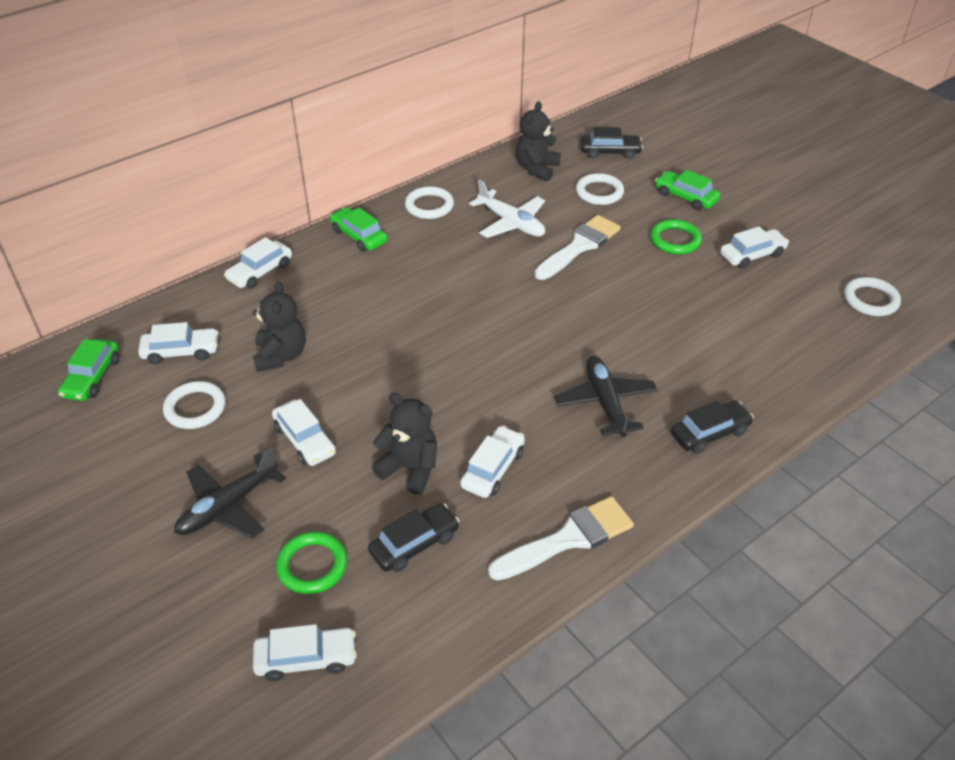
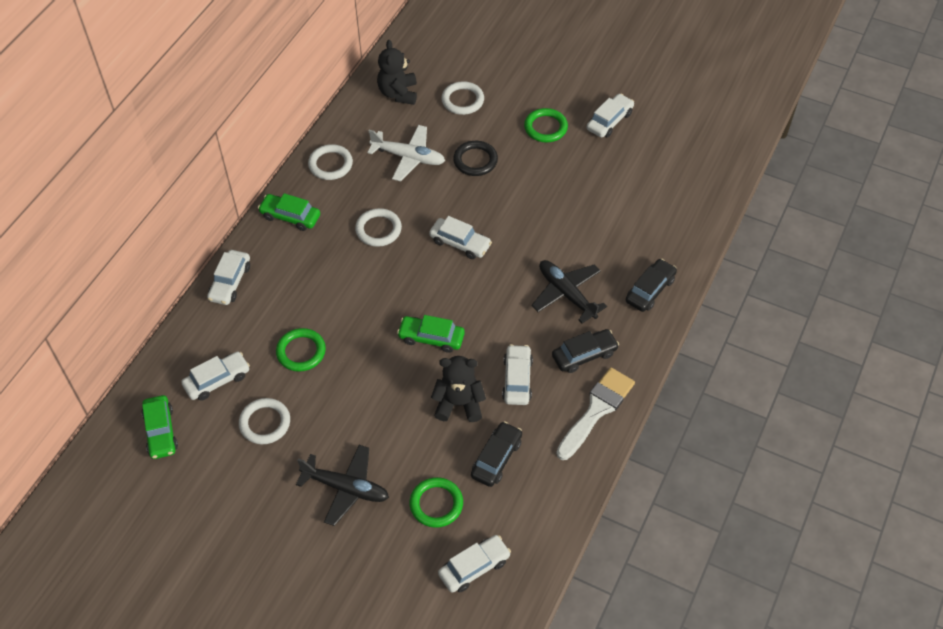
camera: 25 degrees left, 10 degrees up
(228, 506) = (346, 488): black plane -> black plane turned 90 degrees counterclockwise
(281, 356) = (301, 352): black teddy bear -> green ring
(305, 440) = (367, 414): white car -> white car (460, 243)
(579, 246) = (475, 160): white brush -> black ring
(610, 152) = (449, 54): black car -> black car (584, 355)
(685, 197) = (533, 81): green car -> green car (431, 338)
(870, 300) = (710, 132): white ring -> white ring (378, 229)

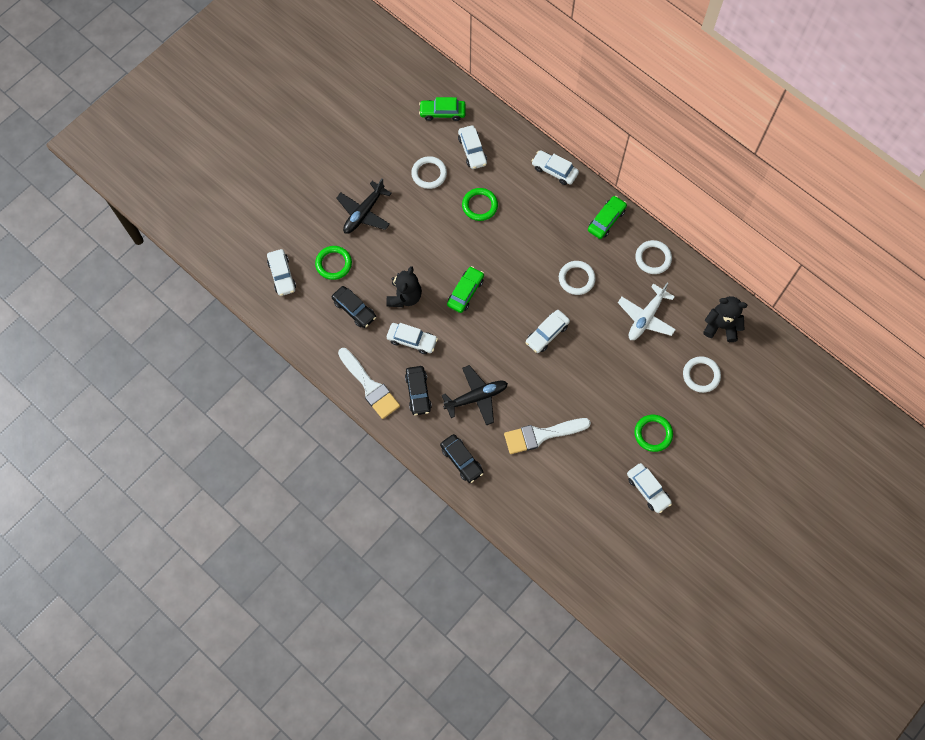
camera: 105 degrees right, 15 degrees up
(475, 160) = (629, 367): black ring -> none
(587, 222) = (541, 435): none -> white brush

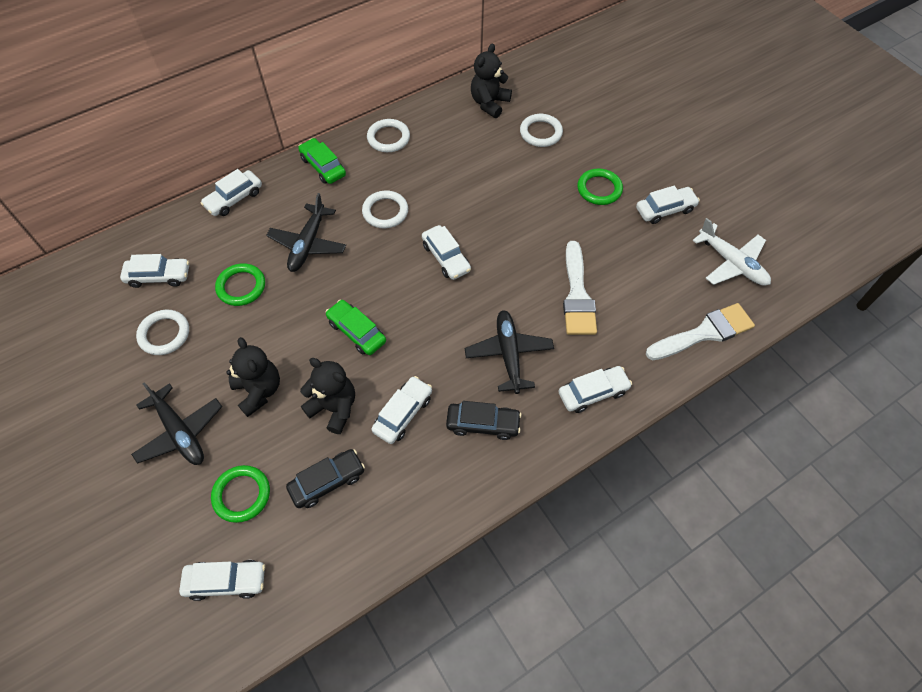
camera: 75 degrees left, 10 degrees down
(370, 386) = (455, 487): white brush -> white brush (704, 333)
(404, 247) = (259, 391): none -> black teddy bear
(442, 112) = (83, 297): green car -> none
(461, 460) = (593, 393): black car -> white car
(529, 235) = (308, 244): none -> black plane
(646, 317) = (457, 161): white plane -> white plane (732, 263)

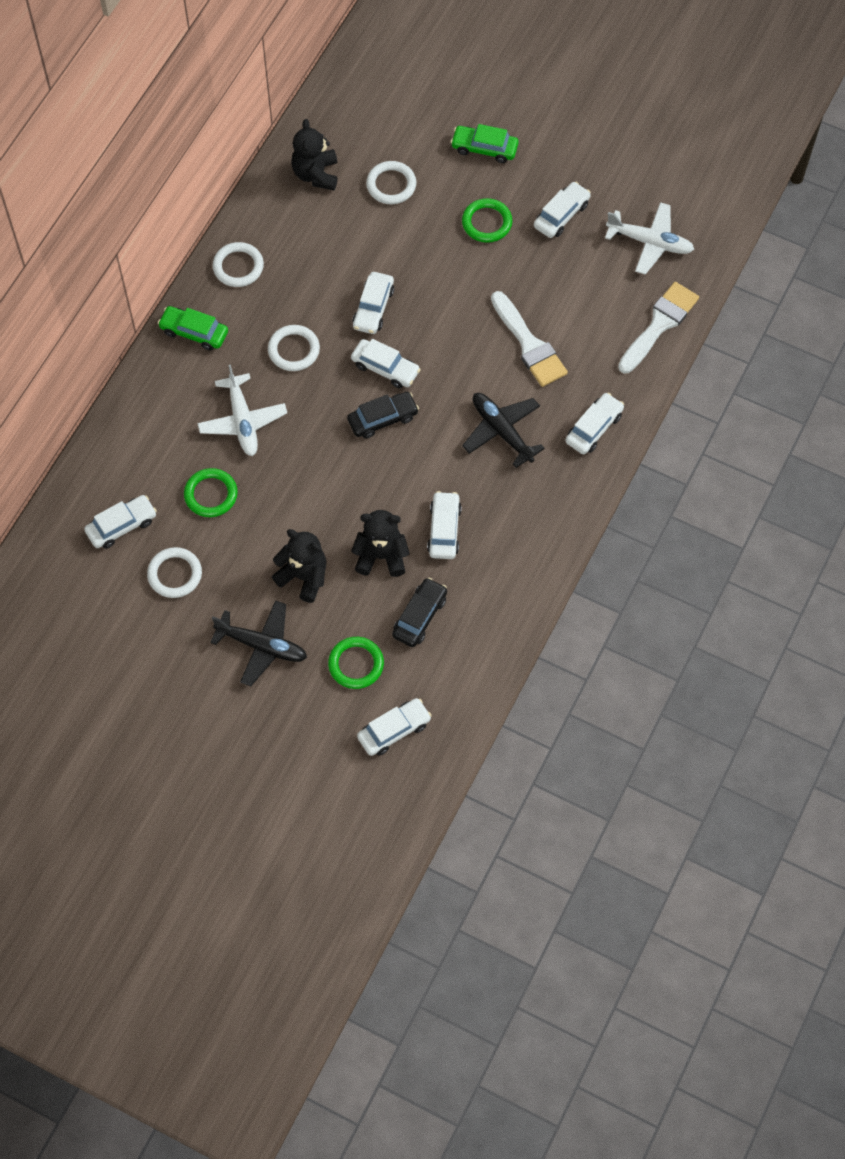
camera: 30 degrees left, 5 degrees up
(234, 199) = (130, 412): white car -> white car (373, 308)
(308, 244) = (242, 421): black plane -> white plane
(357, 332) = (352, 480): green car -> green car (484, 148)
(483, 424) = (517, 503): black car -> black car (383, 419)

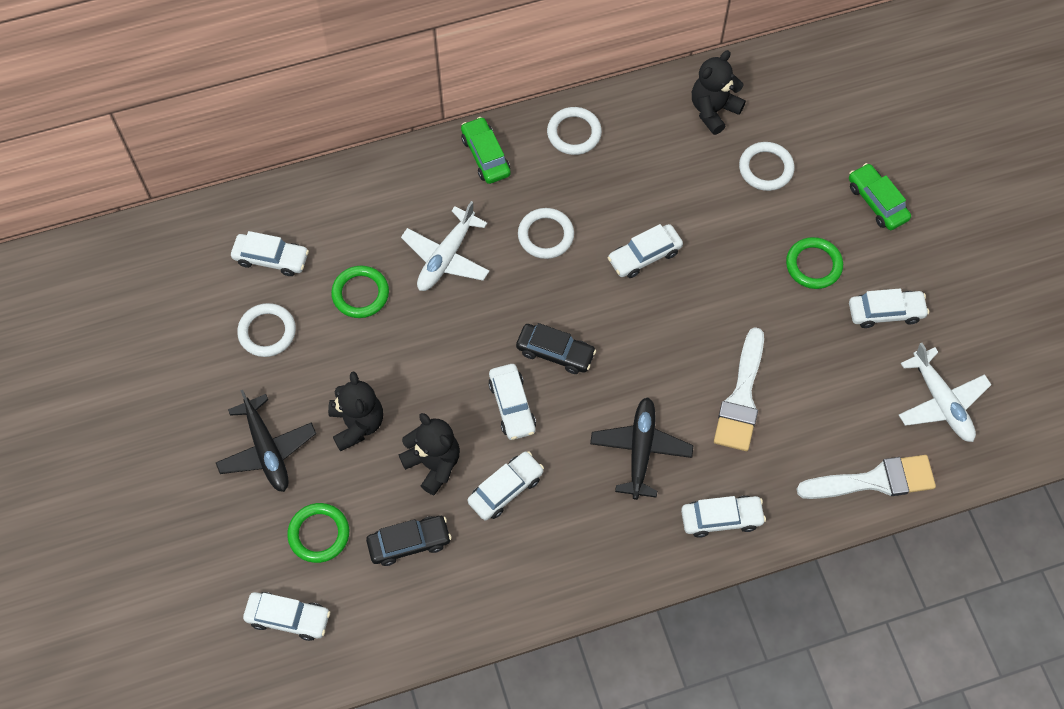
camera: 45 degrees right, 0 degrees up
(385, 368) = (602, 313): white car -> white car (512, 406)

